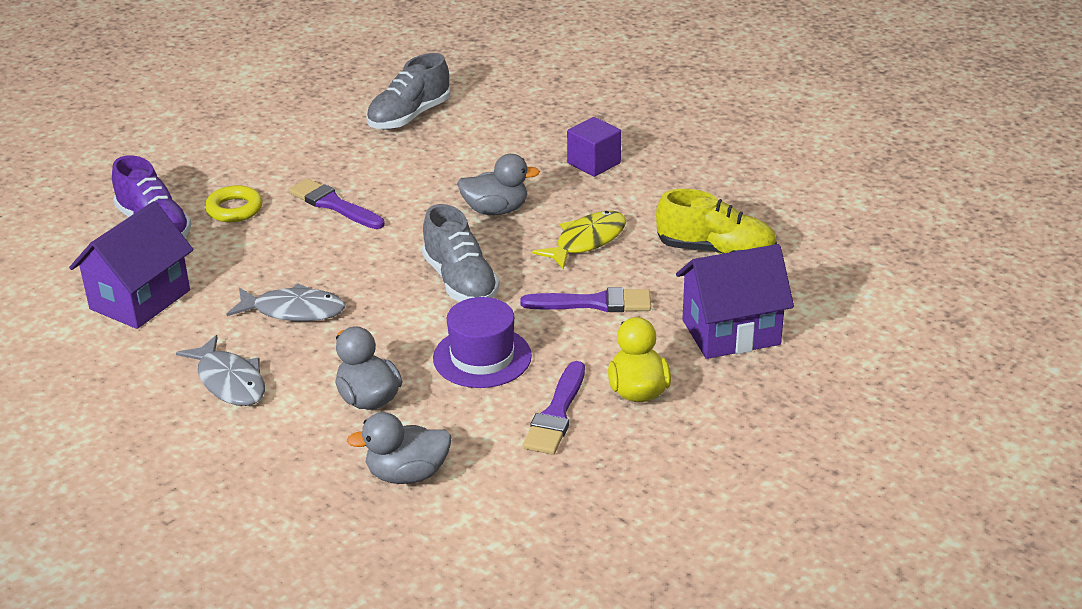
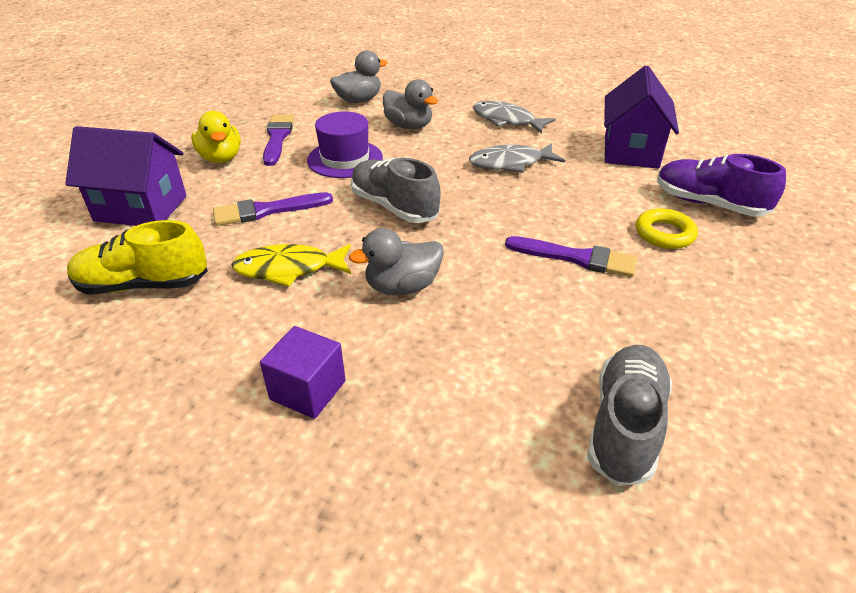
camera: 160 degrees right, 5 degrees up
(586, 241) = (288, 269): yellow fish -> yellow fish turned 60 degrees clockwise
(731, 332) = (141, 208): purple house -> purple house turned 45 degrees clockwise

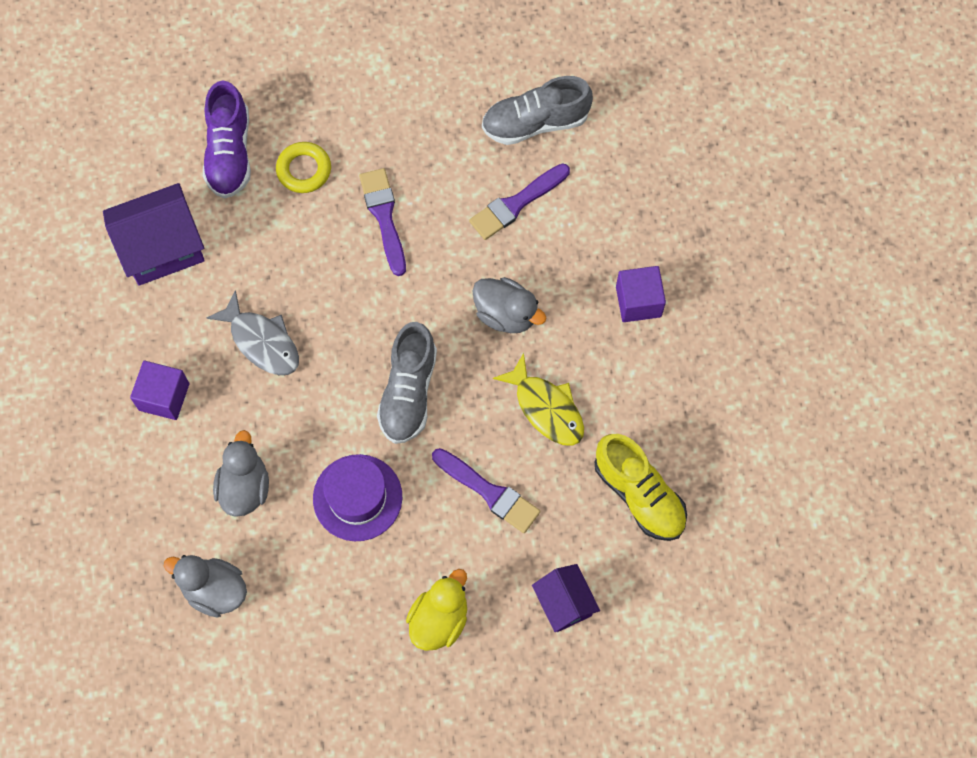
camera: 125 degrees left, 30 degrees up
(141, 208) = (564, 603): purple house -> purple house, size x0.61
(277, 138) = (362, 601): purple brush -> purple brush (516, 204)
(506, 120) = (164, 397): grey fish -> purple cube

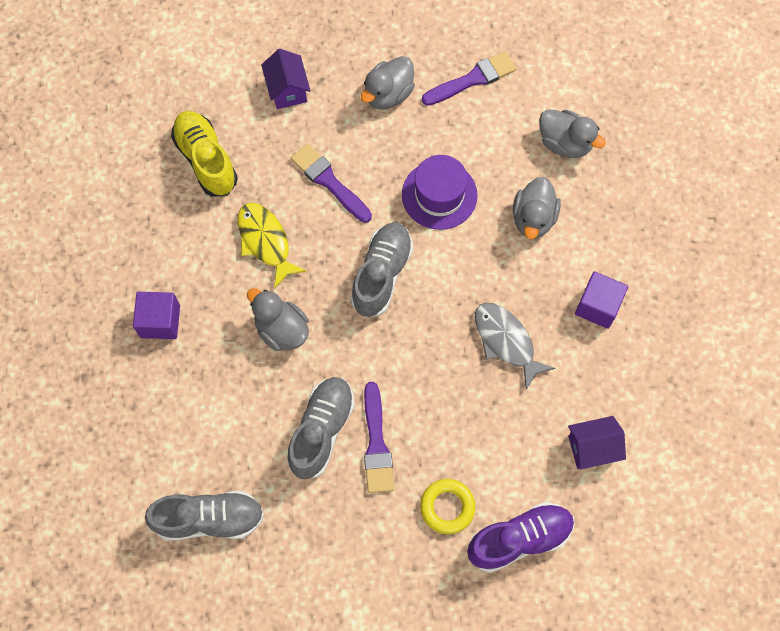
camera: 170 degrees left, 0 degrees up
(162, 248) = (592, 448): purple house -> purple house, size x0.61
(229, 153) = (519, 539): purple shoe -> purple shoe turned 60 degrees clockwise
(439, 619) = (388, 94): yellow duck -> grey duck
(442, 220) = (321, 431): none -> grey shoe
(516, 204) = (248, 435): purple brush -> purple brush (472, 79)

